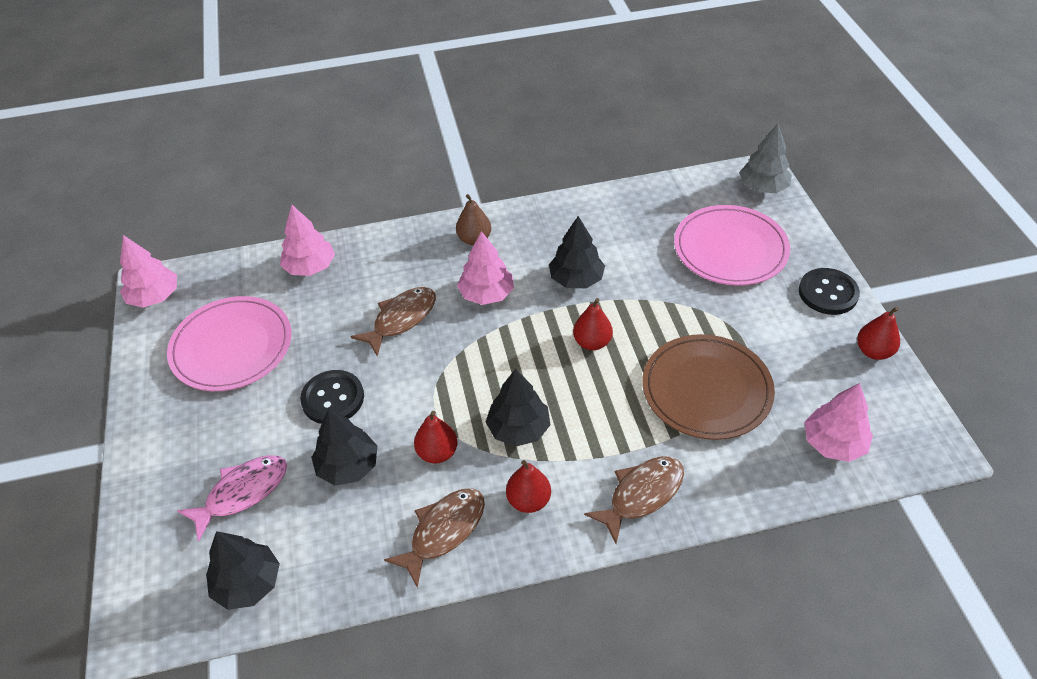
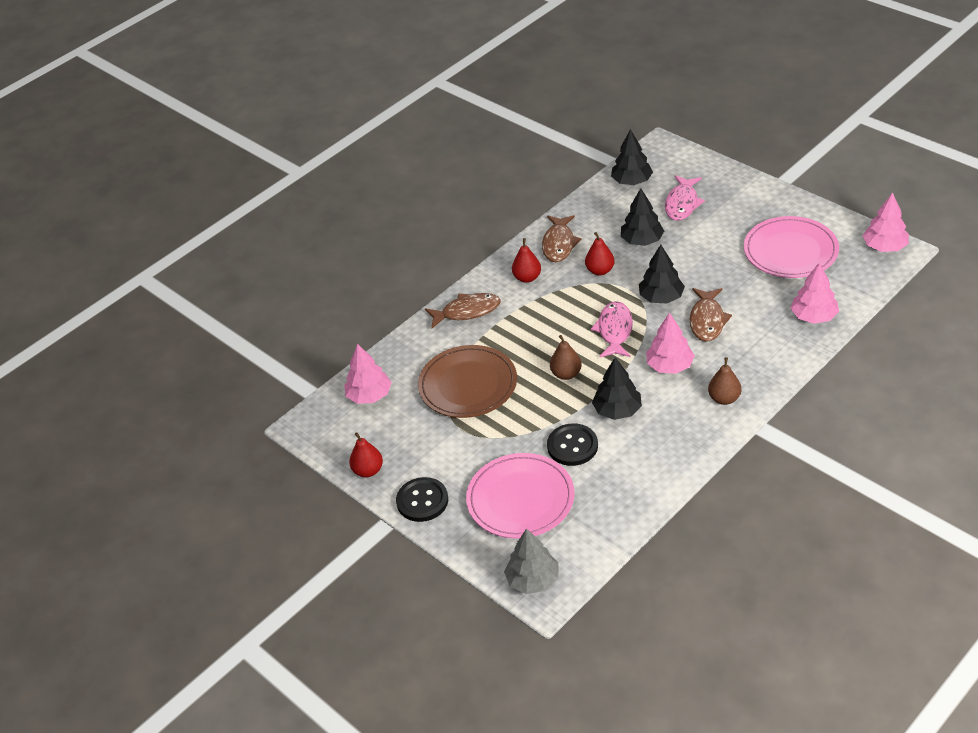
camera: 150 degrees right, 5 degrees down
(333, 398) = (692, 261): black button -> black button (572, 446)
(499, 362) = (615, 331): none -> pink fish
(518, 429) = (566, 304): black tree -> black tree (661, 297)
(592, 342) = (566, 374): red pear -> brown pear
(641, 495) = (467, 311): brown fish -> brown fish turned 120 degrees counterclockwise

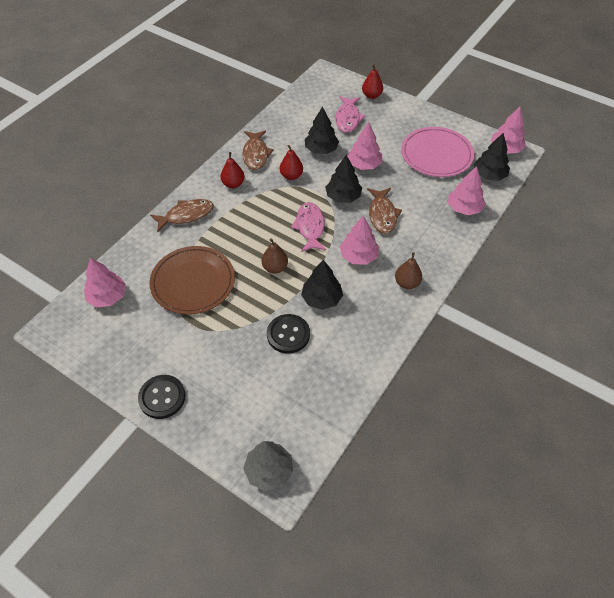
camera: 15 degrees left, 10 degrees up
(368, 470) = (111, 370): red pear -> red pear (371, 95)
(520, 499) = (249, 389): pink plate -> none
(632, 181) = (306, 101): black tree -> black tree (489, 175)
(694, 260) = (364, 164): none -> pink tree

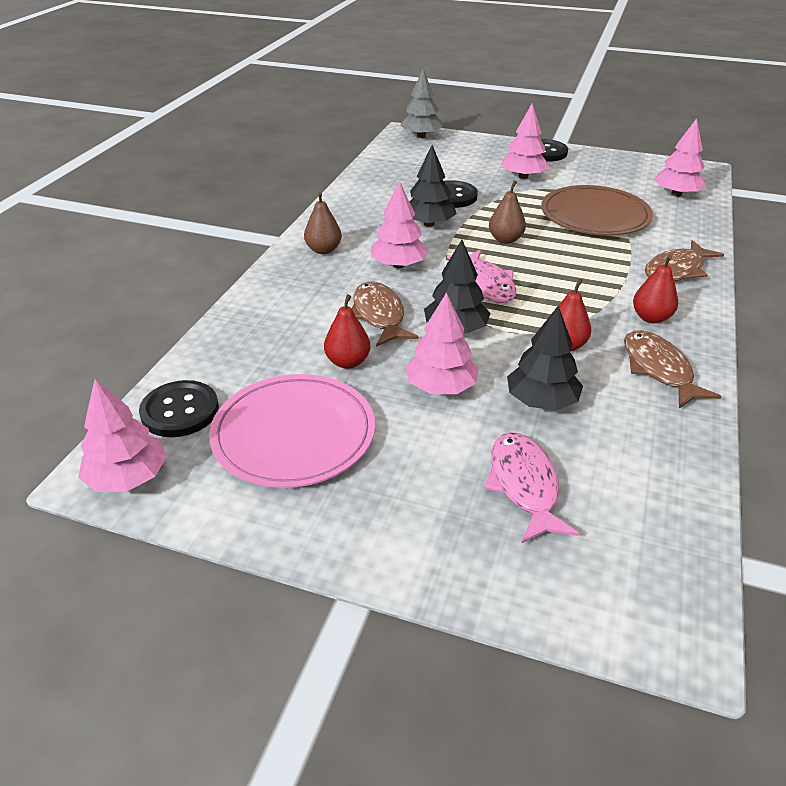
camera: 165 degrees right, 15 degrees down
(371, 95) = (496, 574): red pear -> red pear (348, 362)
(464, 208) = (237, 346): pink tree -> pink tree (523, 176)
(489, 175) = (180, 411): black tree -> black button

